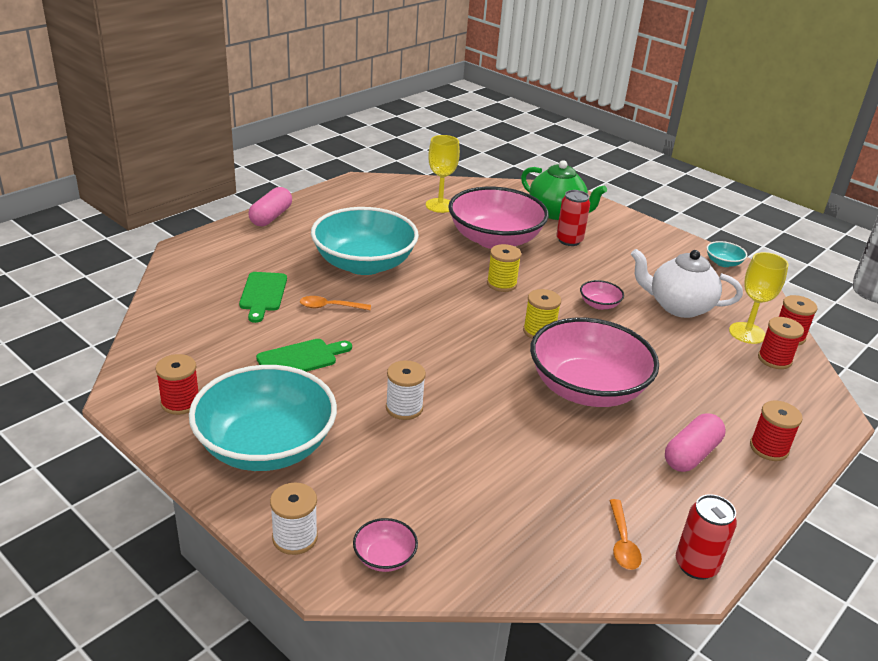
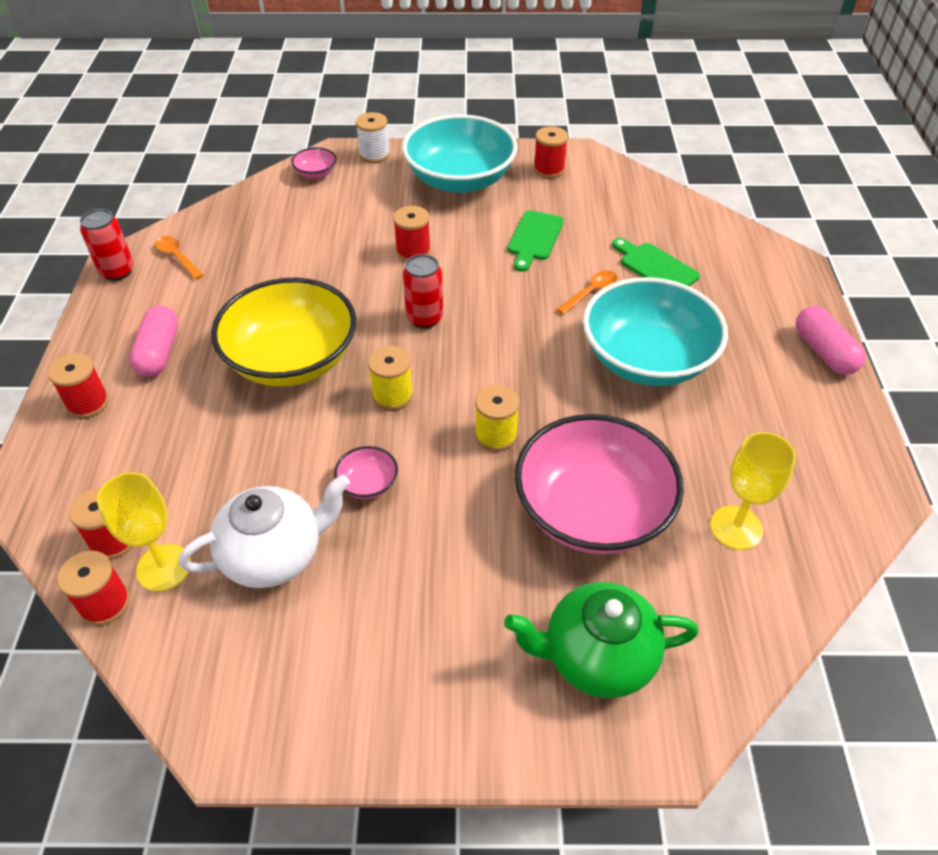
camera: 140 degrees right, 15 degrees up
(404, 408) = (413, 251): white spool -> red spool
(569, 240) = (512, 592): red can -> red can (424, 318)
(587, 388) = (292, 359): pink bowl -> yellow bowl
(723, 263) = (264, 733): turquoise bowl -> none

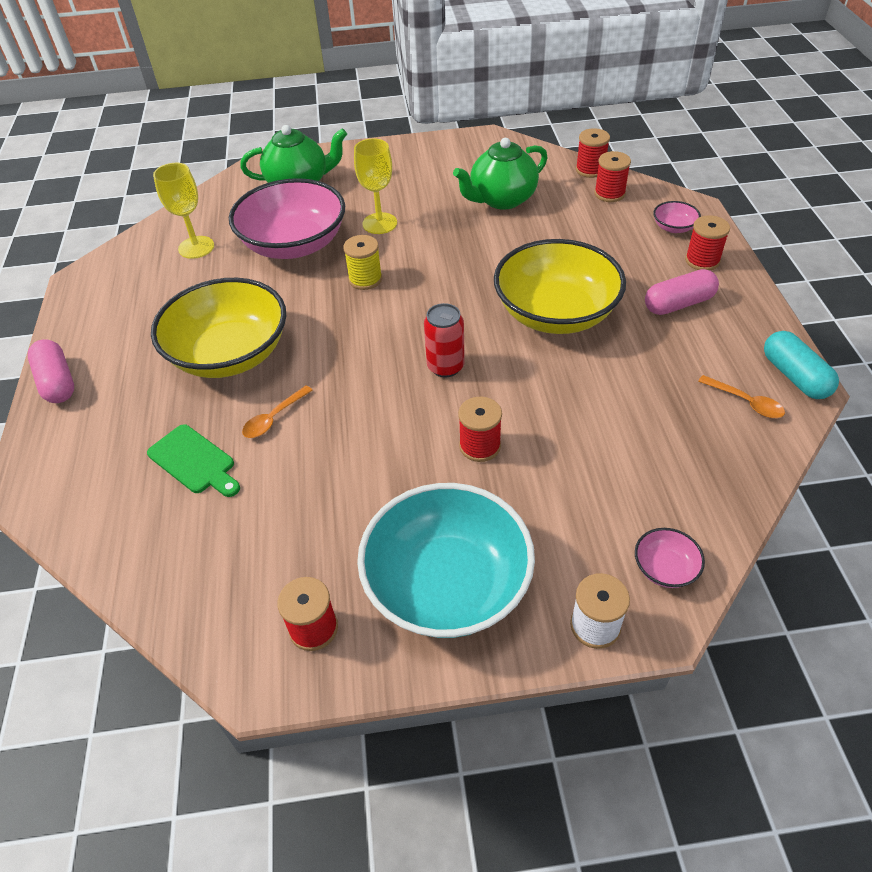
camera: 175 degrees right, 0 degrees up
(117, 271) = (794, 376): red can -> turquoise capsule
(159, 352) = (678, 304): pink capsule -> pink capsule turned 75 degrees clockwise
(164, 567) = (567, 186): yellow goblet -> yellow goblet (379, 223)
(274, 555) = (501, 199): white teapot -> green teapot
(368, 483) = (455, 239): pink bowl -> pink bowl (673, 227)
(392, 395) = (455, 296): yellow spool -> none
(534, 238) = (335, 485): green cutting board -> none
(647, 359) = (230, 354): turquoise bowl -> yellow bowl

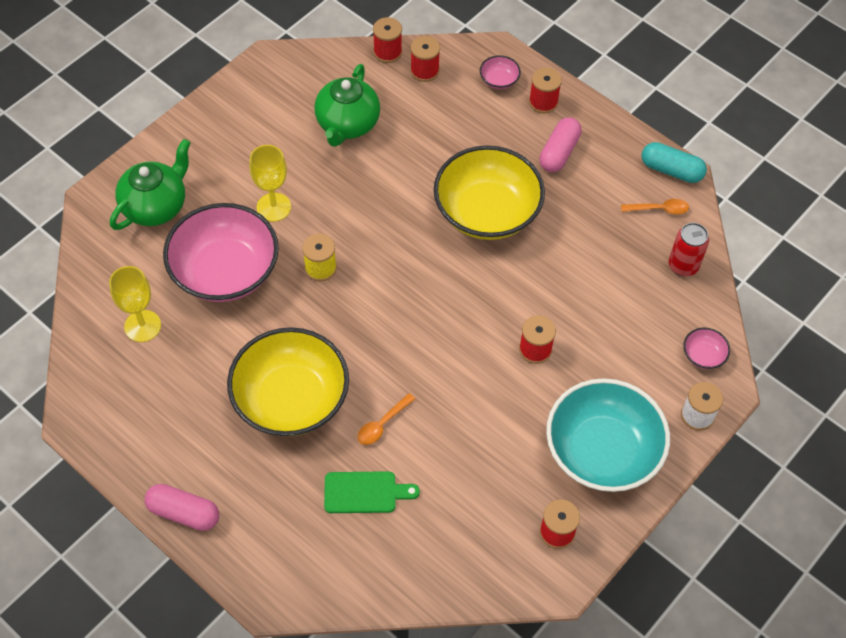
camera: 45 degrees left, 10 degrees up
(274, 418) = (382, 424): orange spoon -> orange spoon turned 45 degrees clockwise
(445, 366) = (456, 305): red can -> red can (683, 266)

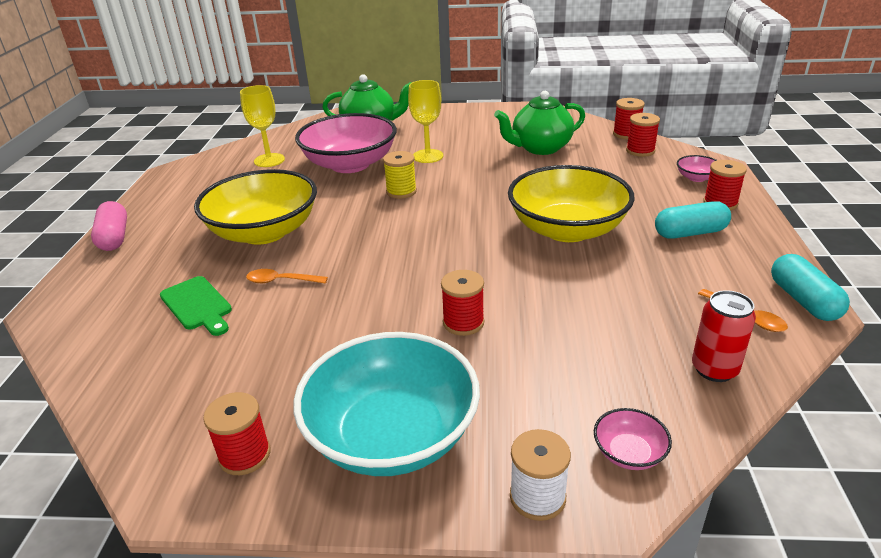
camera: 55 degrees right, 25 degrees down
(559, 152) = (690, 233): pink capsule -> turquoise capsule

